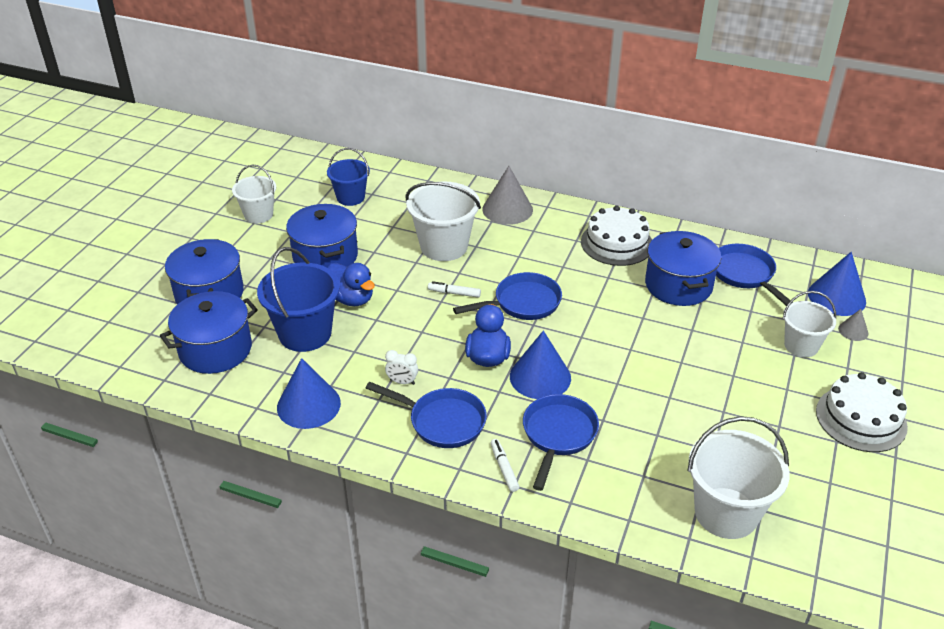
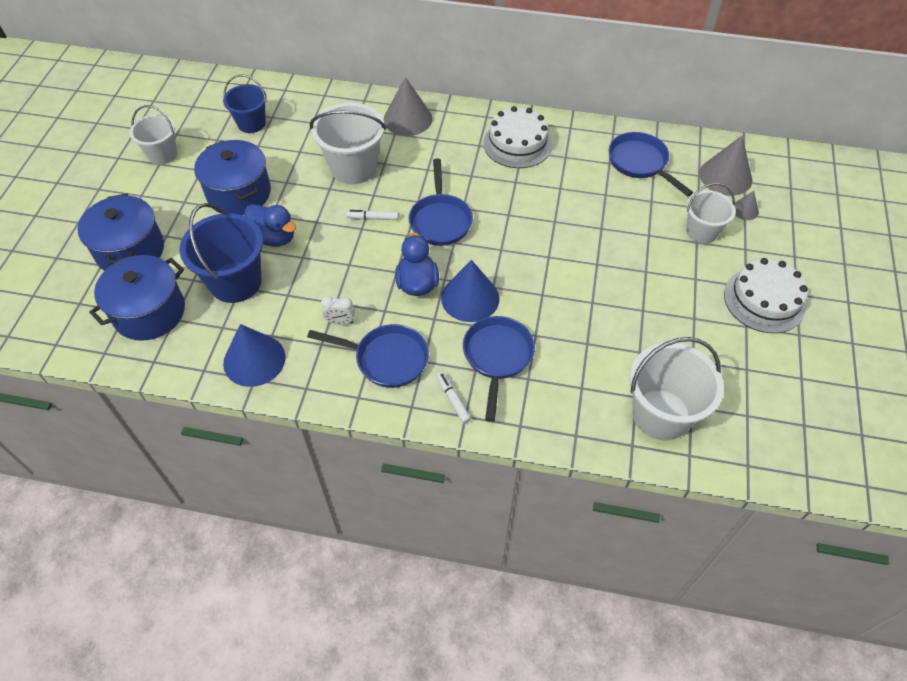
camera: 10 degrees left, 15 degrees up
(523, 303) = (440, 220): blue pan -> blue pan turned 120 degrees clockwise
(678, 285) = (582, 182): blue pot -> none
(836, 297) = (725, 176): blue cone -> grey cone

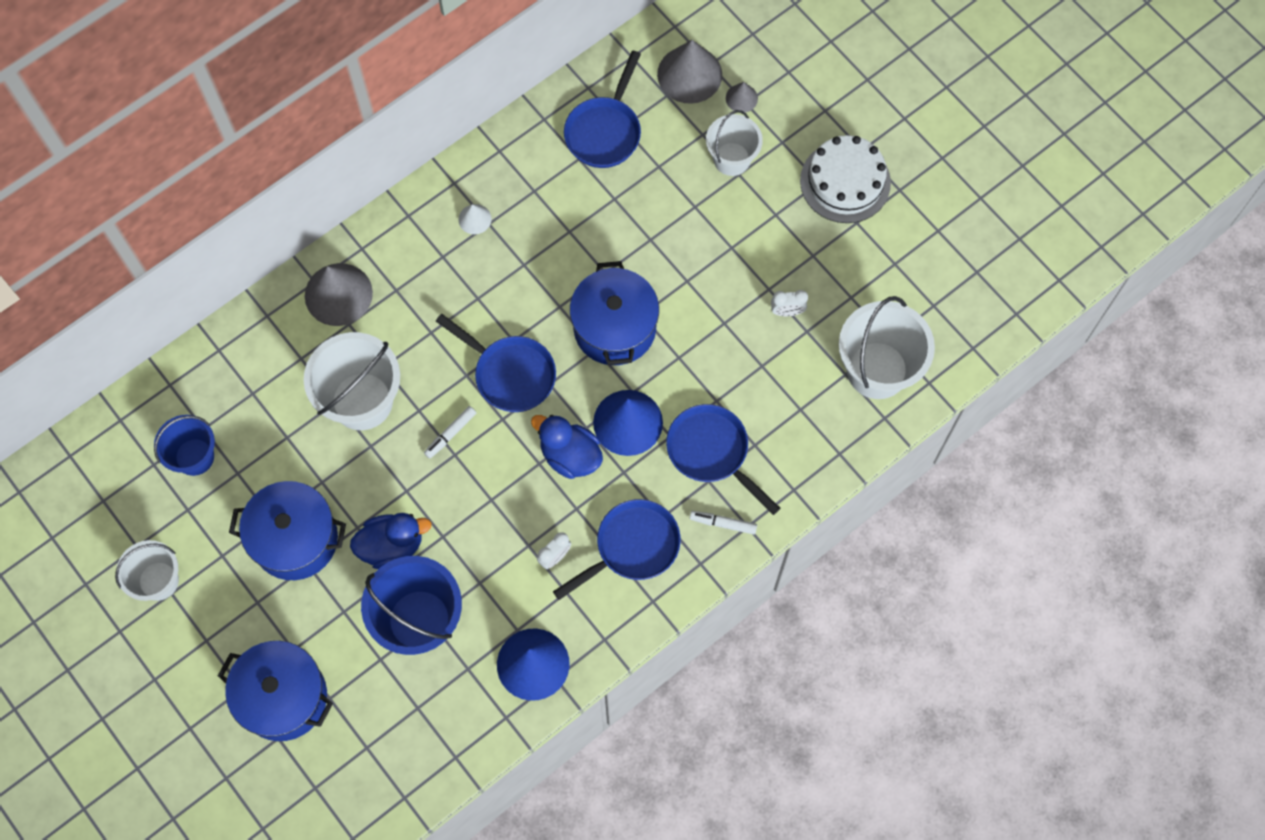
camera: 50 degrees left, 15 degrees up
(149, 312) = (387, 726): blue pot -> blue pot (614, 328)
(517, 143) = (475, 219): white cake -> white cone
(639, 331) = (787, 311): none -> white clock
(640, 163) = (605, 131): blue pan -> blue pan turned 75 degrees counterclockwise

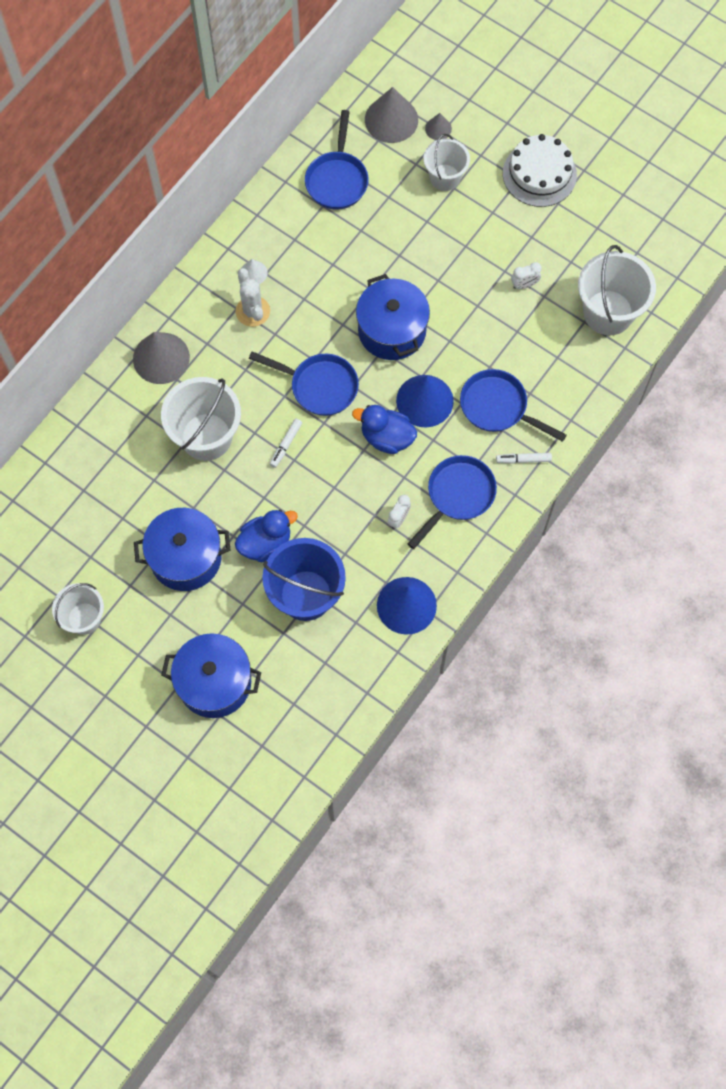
camera: 15 degrees left, 0 degrees up
(194, 457) = (83, 514): blue bucket -> none
(460, 265) = (252, 311): none -> white cactus

